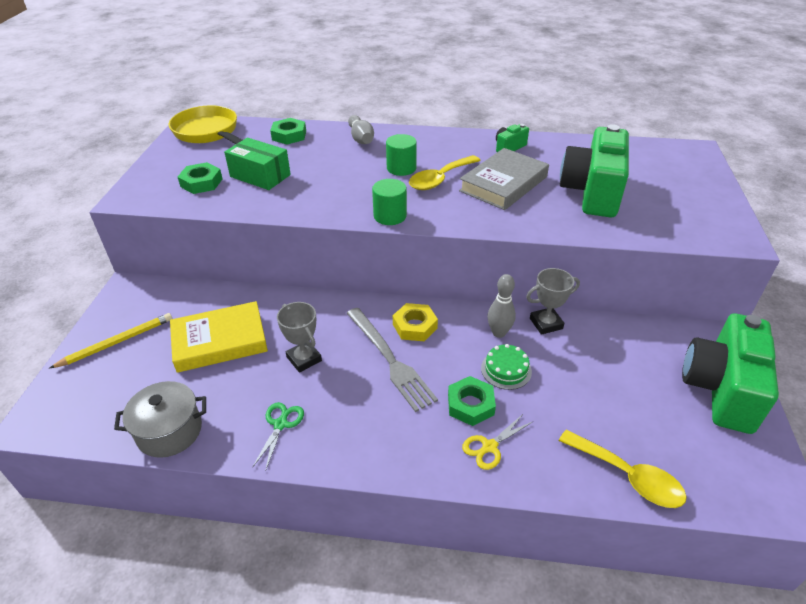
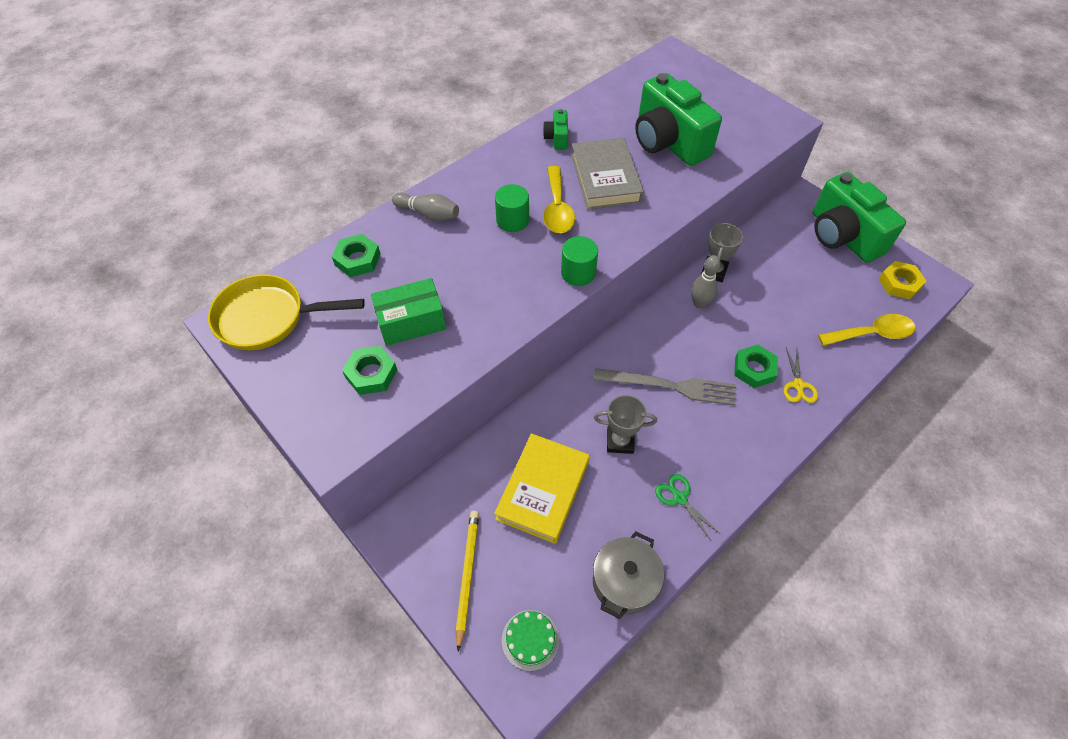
camera: 50 degrees left, 15 degrees up
(415, 326) = (647, 347): yellow nut -> yellow nut (899, 283)
(506, 370) = (738, 326): green cake -> green cake (530, 640)

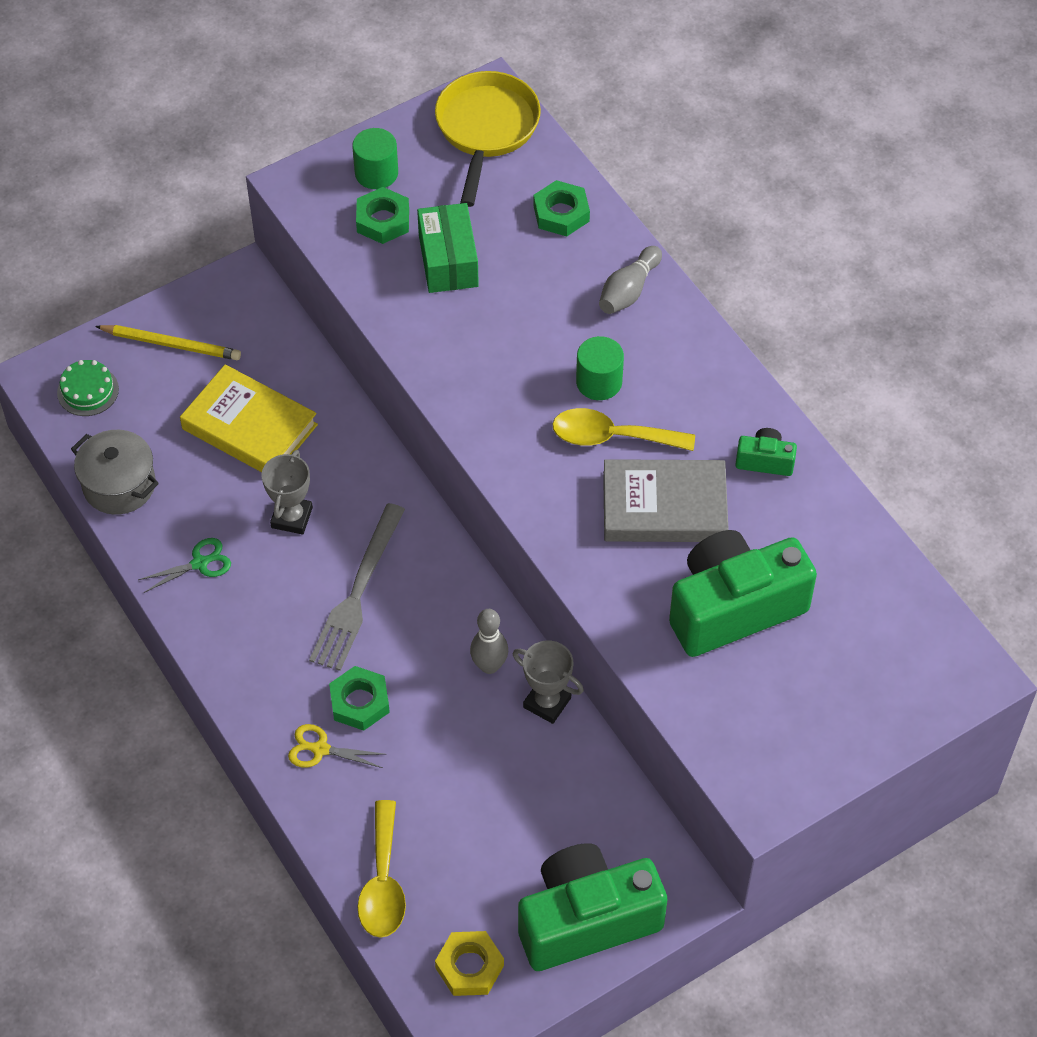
camera: 100 degrees right, 0 degrees up
(578, 273) = (488, 440): green cylinder -> green cylinder (376, 173)

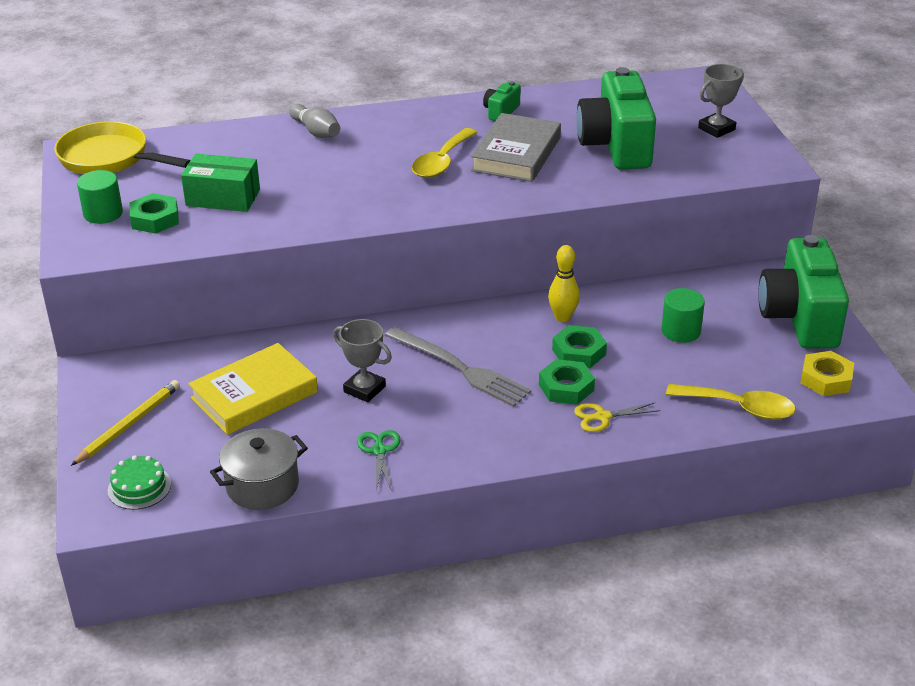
camera: 70 degrees left, 20 degrees down
(320, 749) = (602, 417): yellow scissors -> yellow scissors turned 45 degrees clockwise
(489, 665) = (562, 317): grey bowling pin -> yellow bowling pin
(547, 702) = (608, 298): grey trophy -> grey trophy (716, 129)
(561, 213) = (221, 144): green nut -> green nut (579, 352)
(599, 382) = (389, 158): green cylinder -> green cylinder (681, 331)

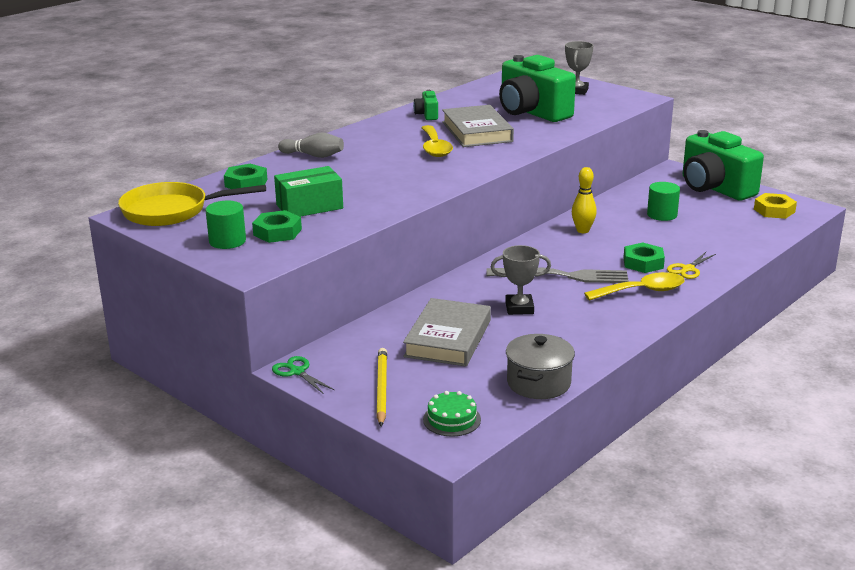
camera: 35 degrees left, 10 degrees down
(254, 395) = (448, 338): yellow book -> grey book
(379, 450) = (584, 335): green scissors -> green scissors (297, 372)
(579, 352) = (621, 244): green nut -> green nut (246, 183)
(739, 407) = (753, 238): yellow spoon -> yellow spoon (642, 291)

